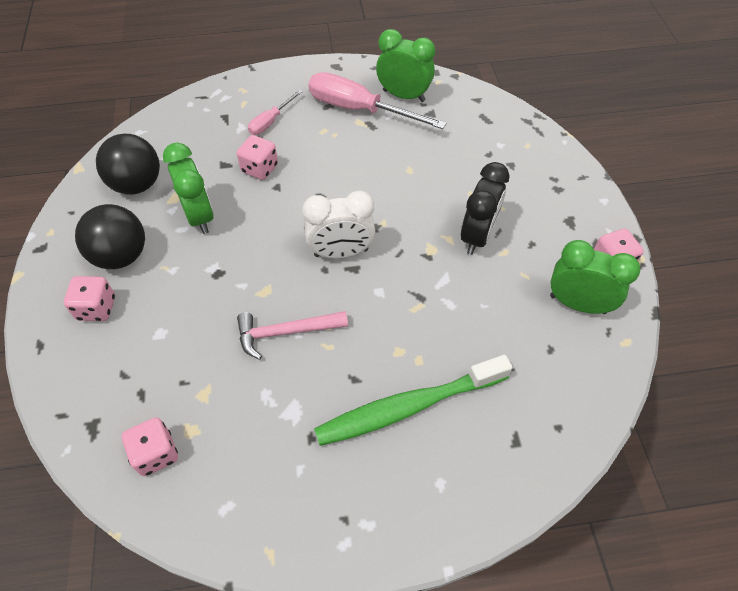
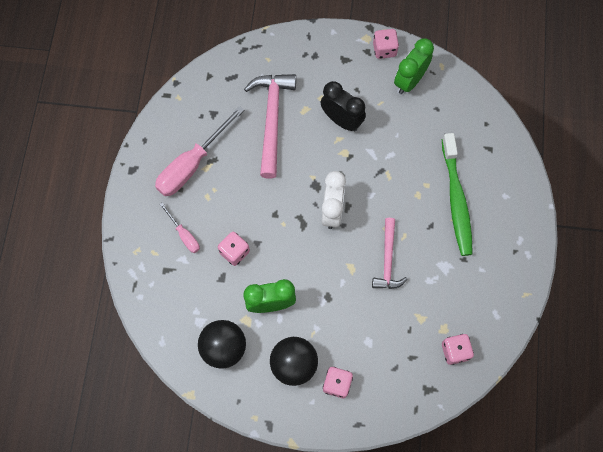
camera: 75 degrees left, 15 degrees up
(403, 95) = (187, 127): green clock -> none
(446, 166) = (272, 119): none -> pink hammer

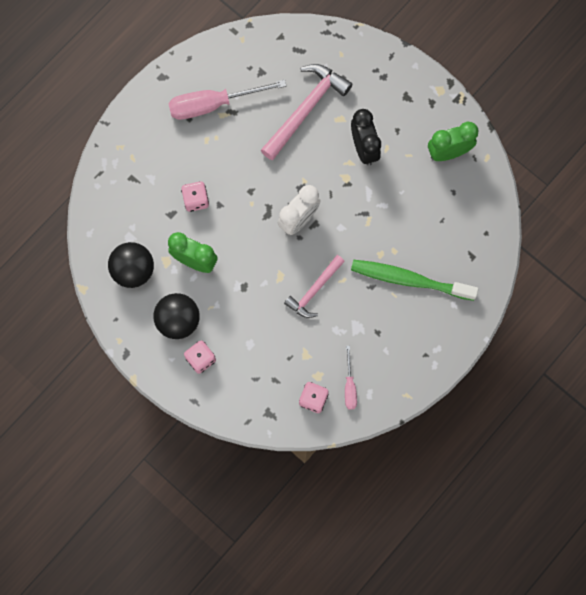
camera: 35 degrees right, 5 degrees up
(184, 235) = (166, 159): pink screwdriver -> pink screwdriver (349, 386)
(384, 49) = (448, 110): pink dice -> none
(456, 200) = (409, 280): green toothbrush -> green toothbrush turned 75 degrees clockwise

